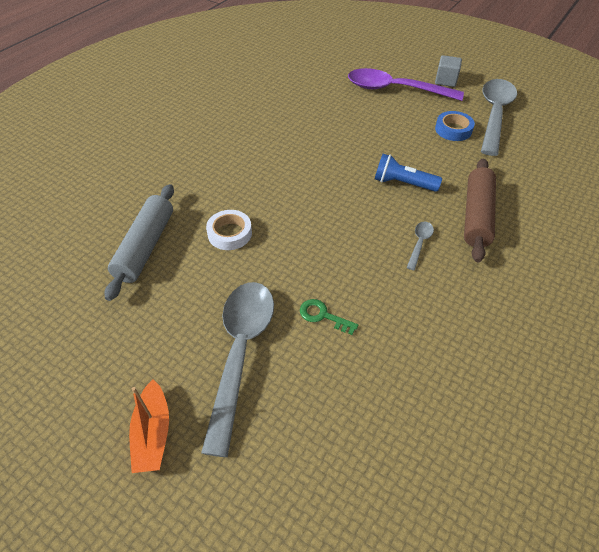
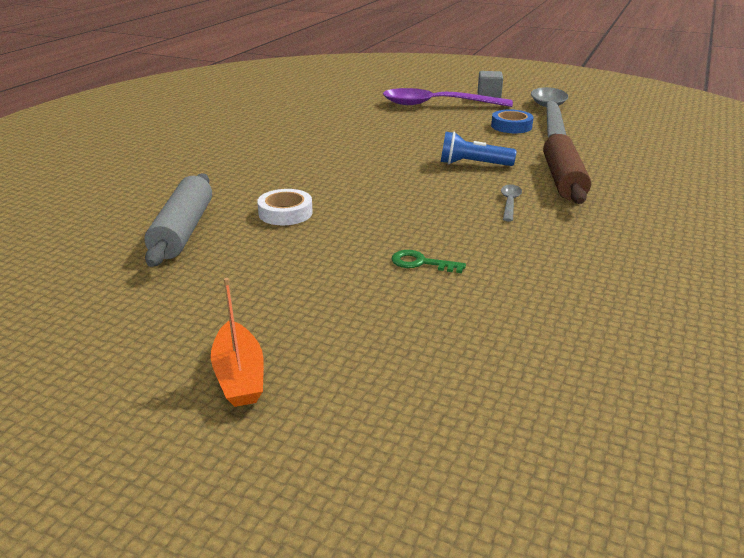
camera: 10 degrees left, 20 degrees down
(240, 353) = (331, 300): grey spoon -> none

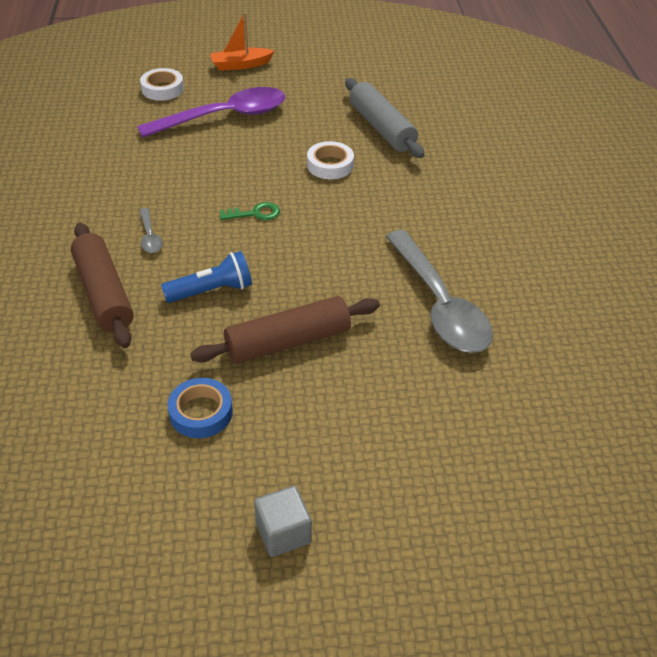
camera: 150 degrees right, 15 degrees up
(239, 376) = (241, 65): orange boat -> orange boat turned 60 degrees counterclockwise
(406, 367) = (162, 89): none -> white tape
(421, 263) = (192, 150): green key -> green key (255, 213)
(436, 136) = (288, 342): none -> brown rolling pin
(437, 105) = (347, 451): purple spoon -> purple spoon (224, 117)
(550, 114) = (152, 486): grey spoon -> grey spoon (439, 304)

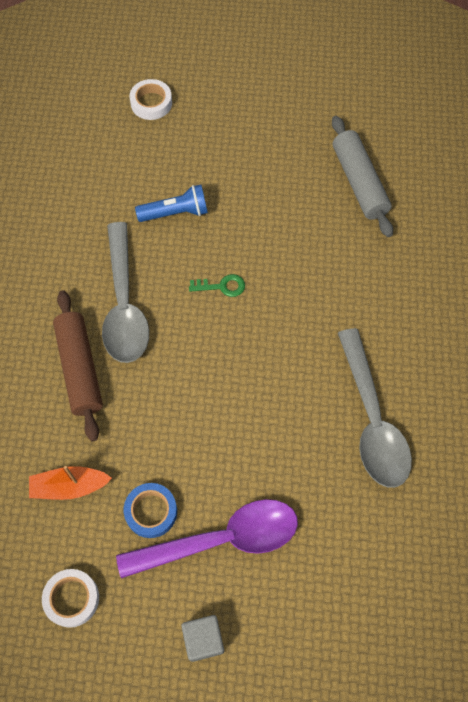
camera: 10 degrees right, 20 degrees up
(150, 236) = (124, 304): grey spoon -> grey spoon, size x2.40
(212, 291) = (173, 377): blue flashlight -> blue flashlight (175, 213)
(224, 117) = (207, 150): purple spoon -> purple spoon (220, 540)
(241, 65) = (232, 74): orange boat -> orange boat (69, 486)
(288, 342) = (232, 445): brown rolling pin -> none
(330, 165) = (300, 229): white tape -> white tape (72, 598)

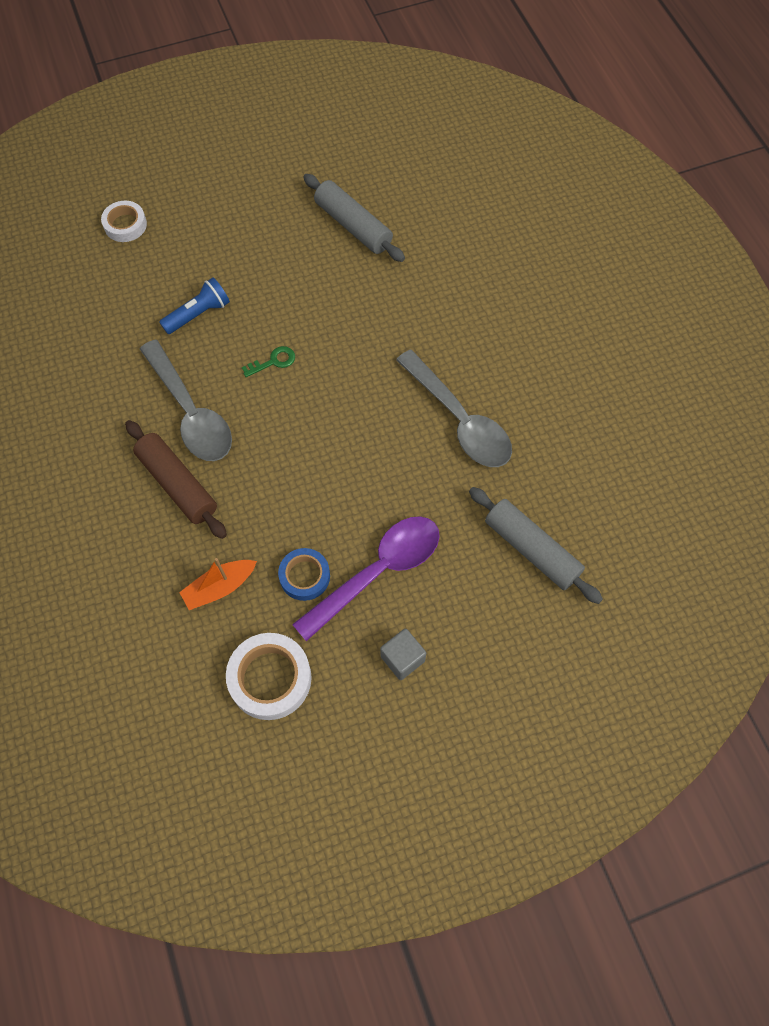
camera: 25 degrees left, 0 degrees up
(72, 598) = (270, 678): white tape -> white tape, size x1.56
(383, 587) = (531, 549): none -> grey rolling pin

